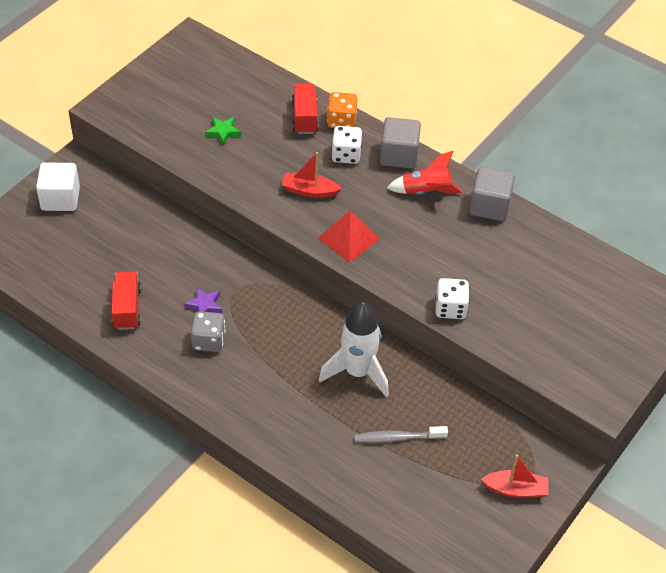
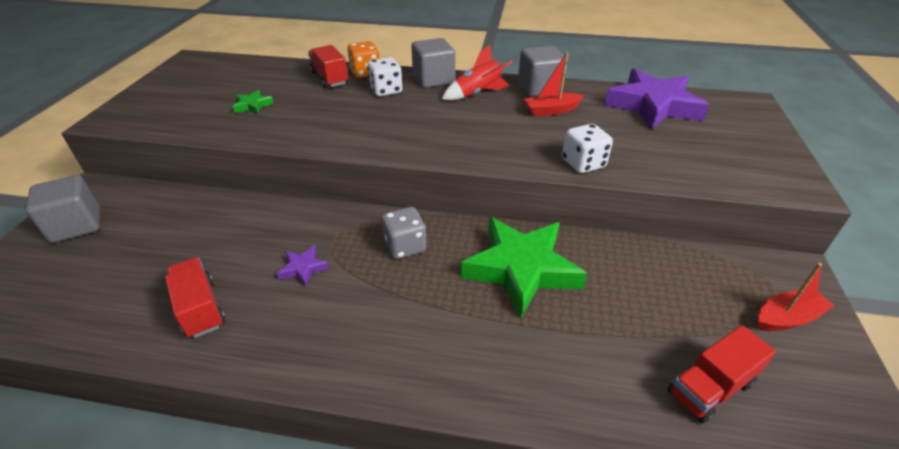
camera: 25 degrees left, 10 degrees down
(60, 199) = (76, 225): white cube -> grey cube
(208, 341) = (327, 304): grey dice -> grey dice (405, 246)
(309, 191) = (369, 121): red boat -> red boat (551, 110)
(348, 238) = (435, 143): red pyramid -> none
(357, 372) = (521, 269): white rocket -> green star
(397, 438) = (621, 319): grey toothbrush -> none
(414, 502) = (710, 388): none -> red truck
(575, 271) = (653, 106): none -> purple star

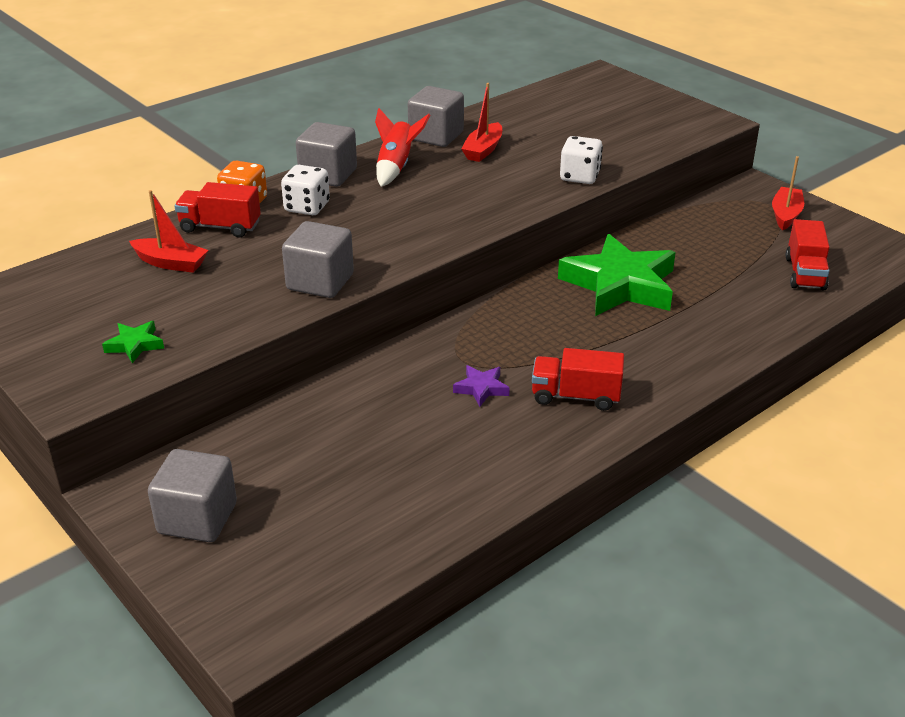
camera: 50 degrees left, 5 degrees down
(200, 308) = (465, 462): red truck -> red truck (575, 396)
(253, 105) = (206, 291): green star -> green star (135, 345)
(274, 83) = (171, 263): none -> red boat
(301, 133) = (320, 282): none -> grey cube
(405, 246) = (521, 325): grey dice -> none
(653, 106) = (545, 108): purple star -> none

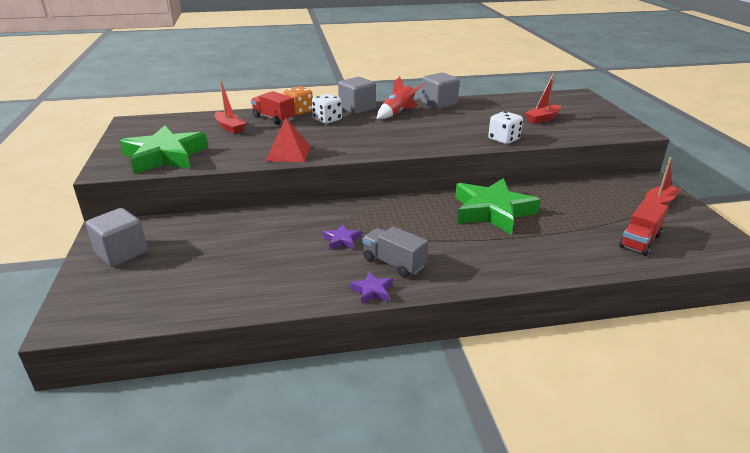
camera: 30 degrees right, 5 degrees down
(135, 345) = (165, 156): green star -> green star, size x2.42
(320, 282) = (288, 153): grey cube -> red pyramid
(483, 150) = (459, 115): red boat -> red boat (542, 119)
(575, 396) = (394, 263): red truck -> grey truck
(588, 441) = (372, 291): none -> purple star

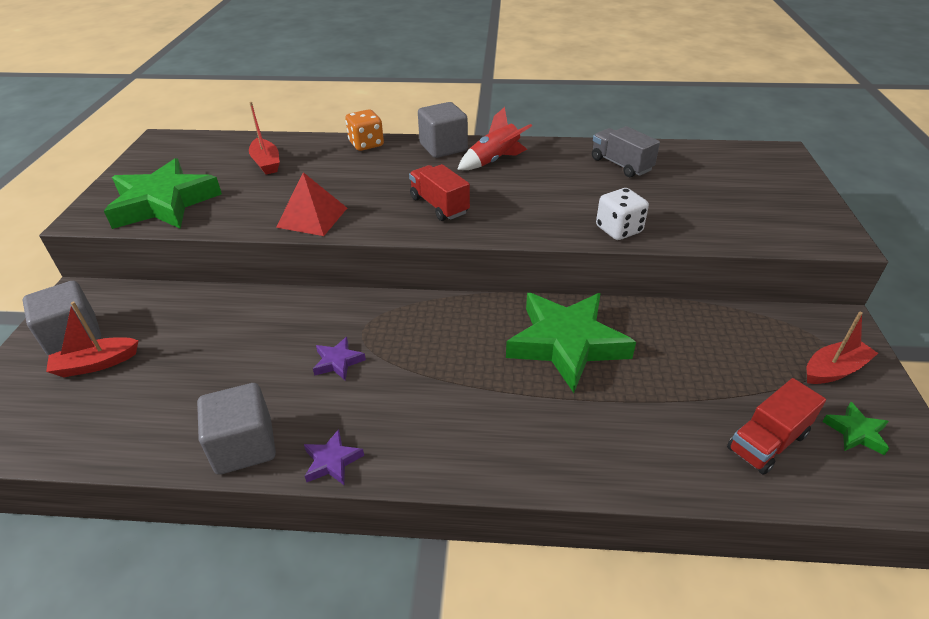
camera: 15 degrees right, 10 degrees up
(273, 118) = (328, 153): red truck -> red truck (439, 205)
(327, 120) = (394, 163): white dice -> none
(394, 263) = (385, 416): grey truck -> grey truck (621, 165)
(439, 104) = (559, 150): grey cube -> grey cube (244, 446)
(542, 119) = (698, 195): red boat -> red boat (96, 364)
(686, 230) = (856, 432): none -> green star

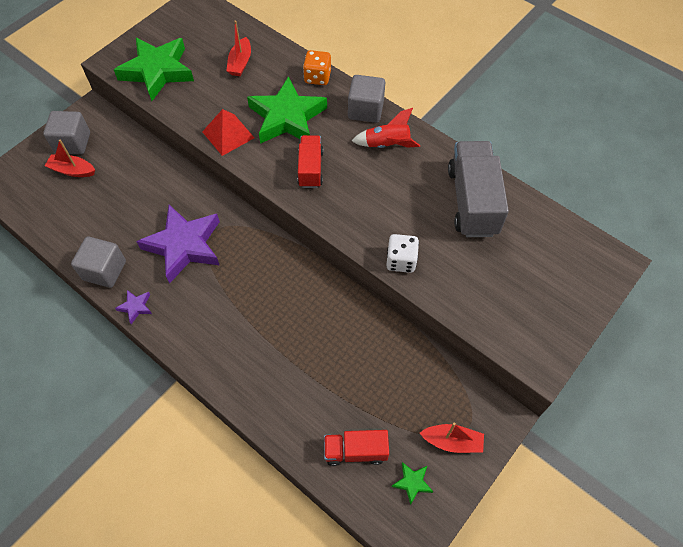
camera: 35 degrees right, 20 degrees up
(338, 362) = (184, 246): purple star -> purple star, size x2.42
(566, 343) = (314, 315): green star -> green star (287, 117)
(621, 165) = (472, 201): grey truck -> grey truck, size x1.74

